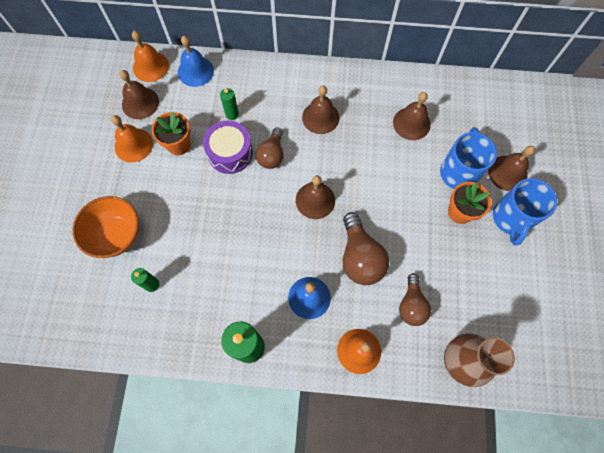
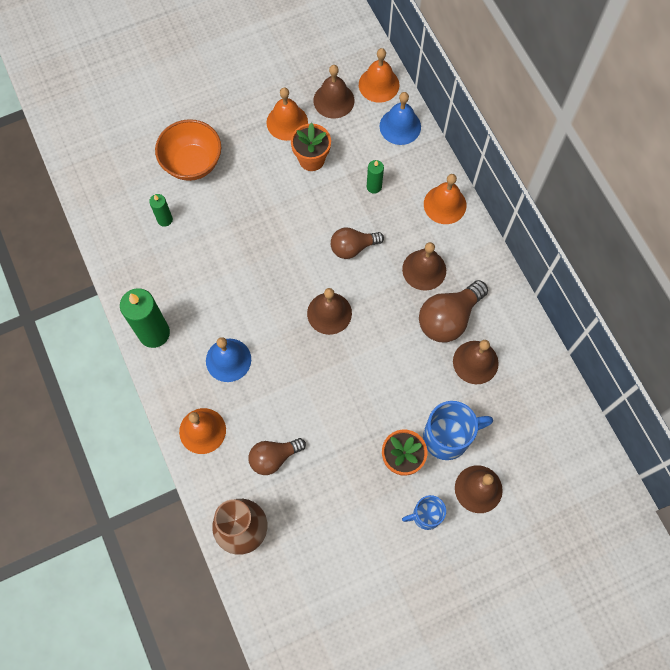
camera: 60 degrees right, 0 degrees up
(230, 153) = (331, 209): purple drum -> none
(278, 77) = (445, 204): none -> orange bell
(360, 257) = (295, 385): brown light bulb -> brown light bulb (448, 318)
(511, 219) = (425, 515): blue mug -> blue mug, size x0.61

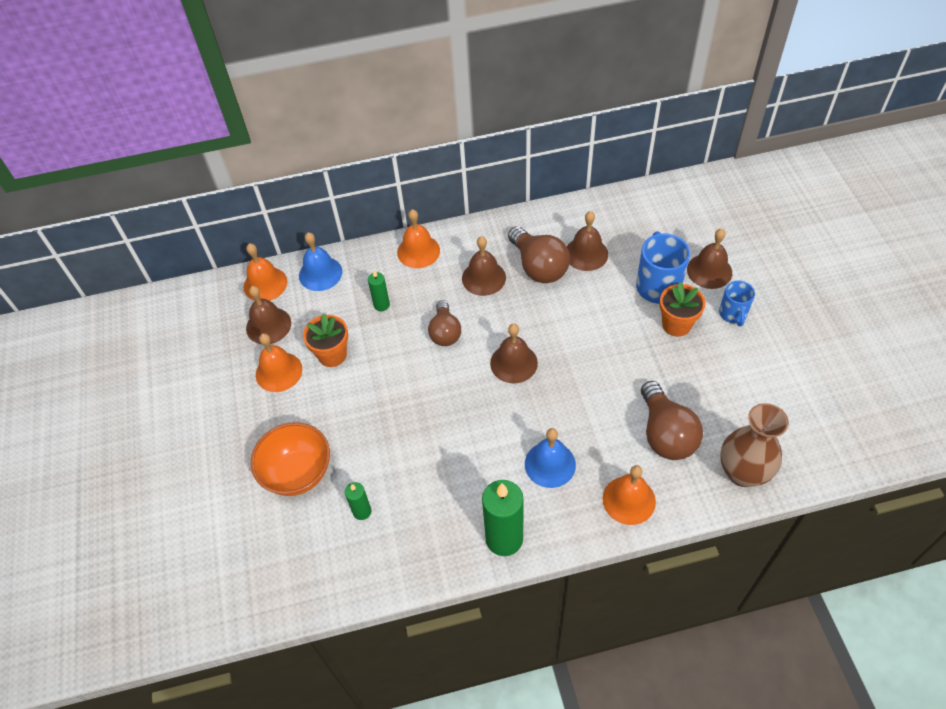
camera: 75 degrees left, 15 degrees down
(274, 457) = (665, 434): brown light bulb -> brown light bulb, size x1.50

